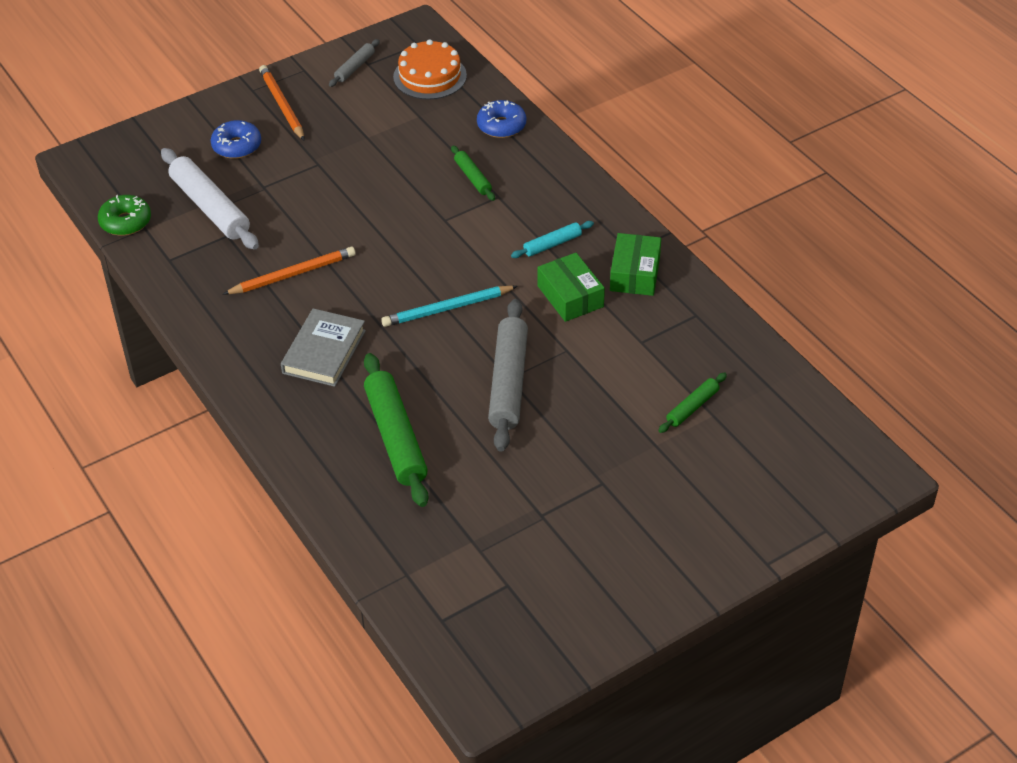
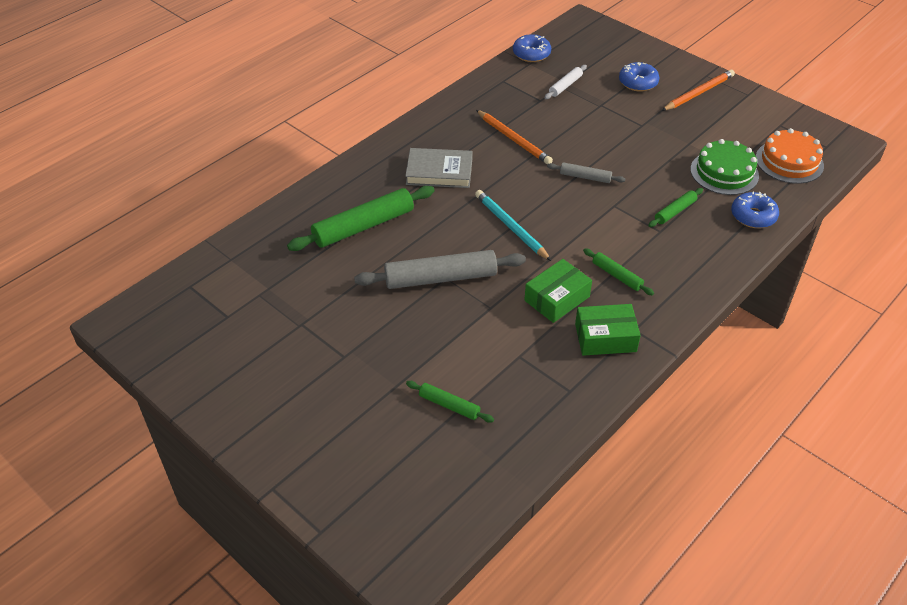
camera: 75 degrees right, 0 degrees up
(125, 222) = (531, 54): green donut -> blue donut
(210, 207) = (565, 86): white rolling pin -> white rolling pin, size x0.51
(355, 67) = (770, 119): grey rolling pin -> grey rolling pin (585, 177)
(427, 126) = (724, 172): none -> green cake
(552, 244) = (617, 276): turquoise rolling pin -> green rolling pin

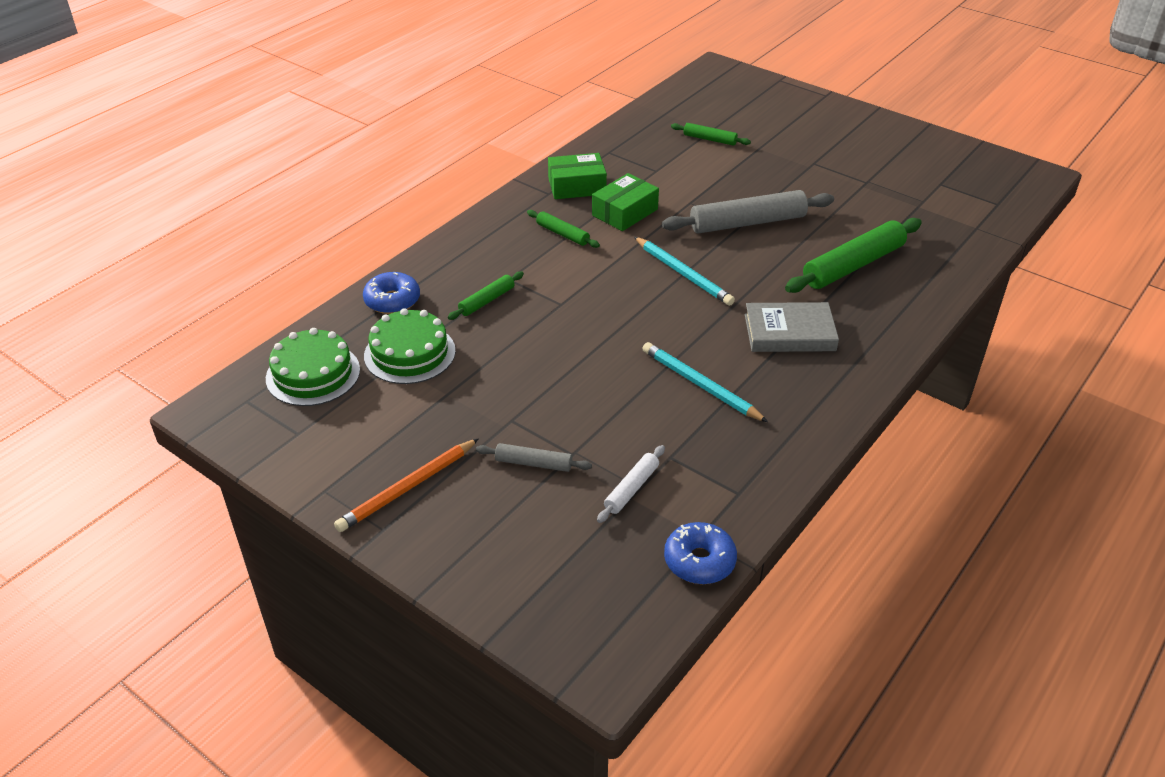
camera: 175 degrees right, 5 degrees down
(513, 139) = (700, 385): orange pencil -> turquoise pencil
(585, 177) = (597, 336): grey rolling pin -> grey rolling pin (533, 463)
(638, 82) = (507, 504): blue donut -> none
(789, 161) = (313, 374): orange cake -> green cake

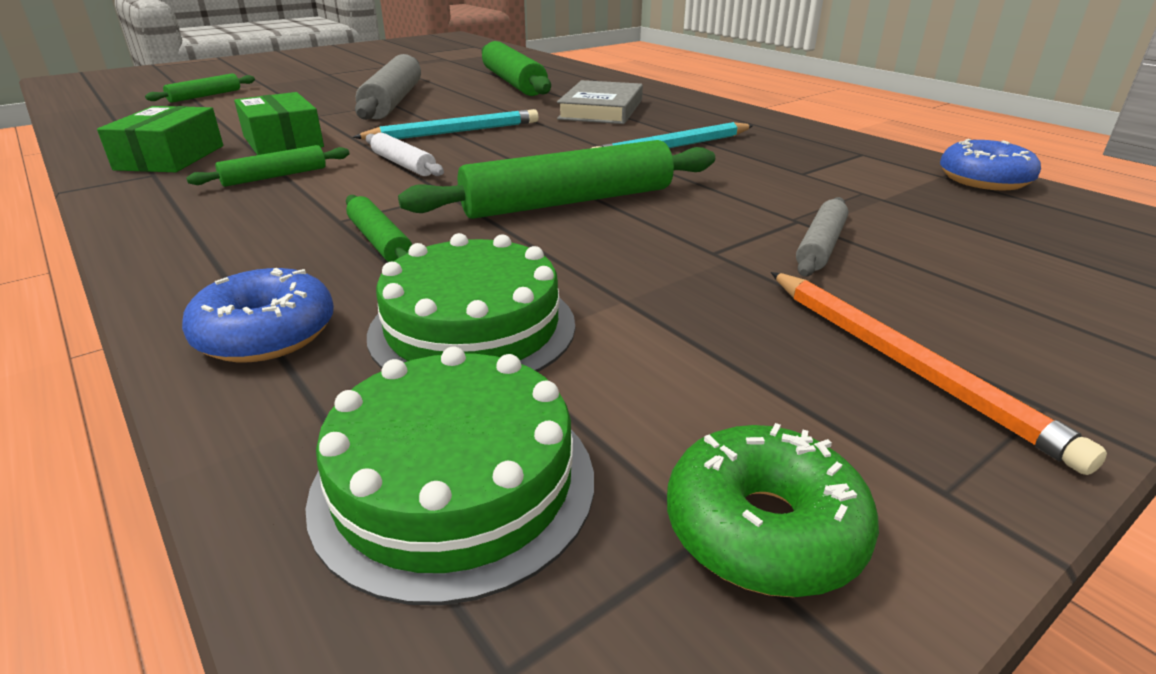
camera: 75 degrees left, 10 degrees down
(301, 445) = (763, 529): none -> green donut
(567, 353) = (568, 201): none -> green rolling pin
(631, 488) = (866, 196): white rolling pin -> white rolling pin (403, 164)

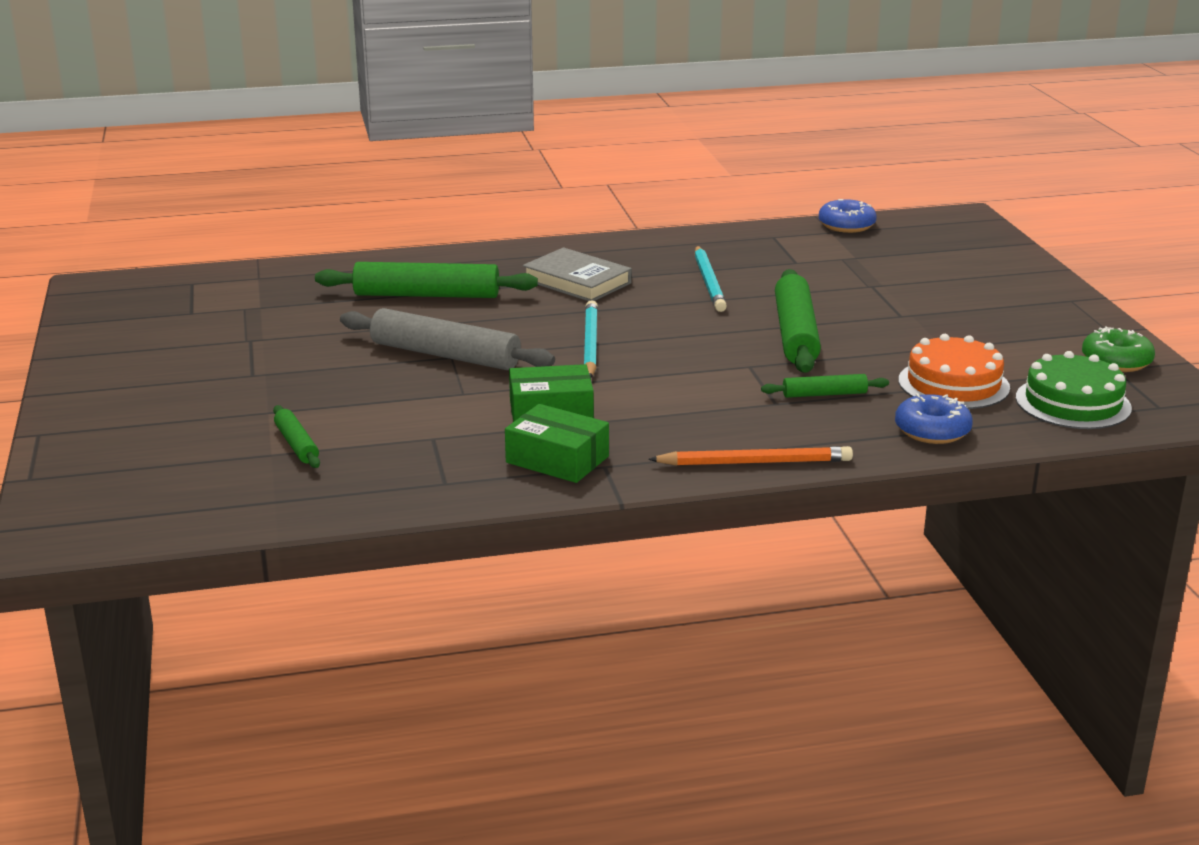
camera: 65 degrees left, 5 degrees down
(275, 176) = (656, 419): green rolling pin -> none
(403, 164) = (667, 372): white rolling pin -> none
(472, 328) = (953, 384): green cake -> orange cake
(820, 246) = (910, 291): grey rolling pin -> none
(905, 364) = (1032, 311): orange pencil -> orange pencil (754, 462)

